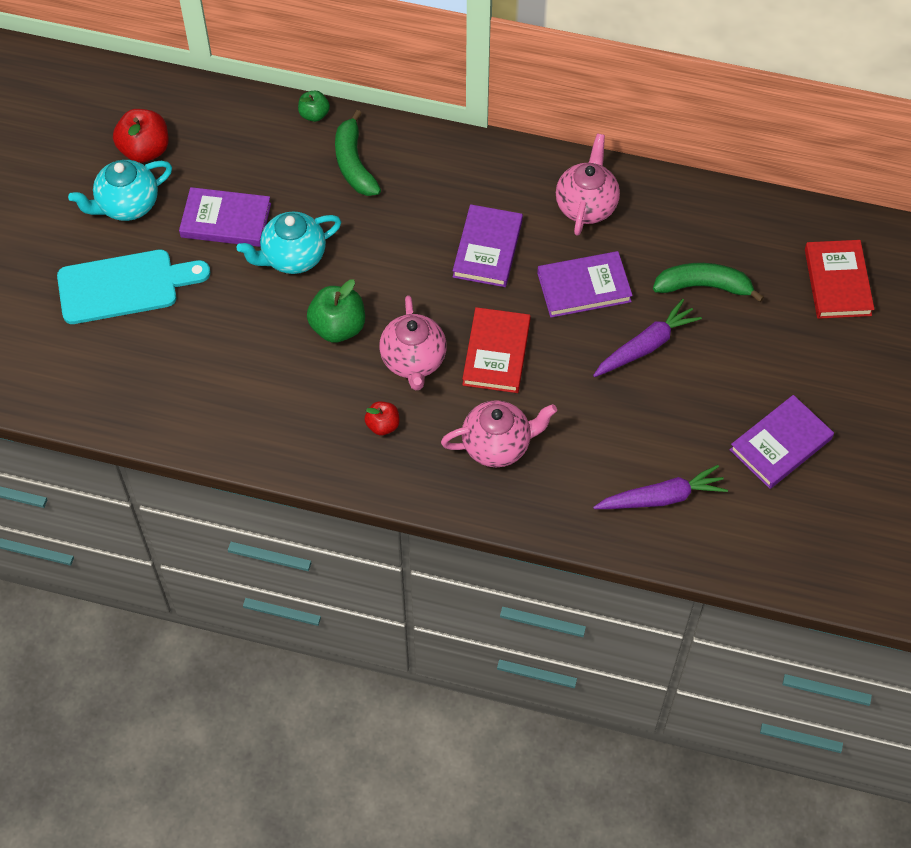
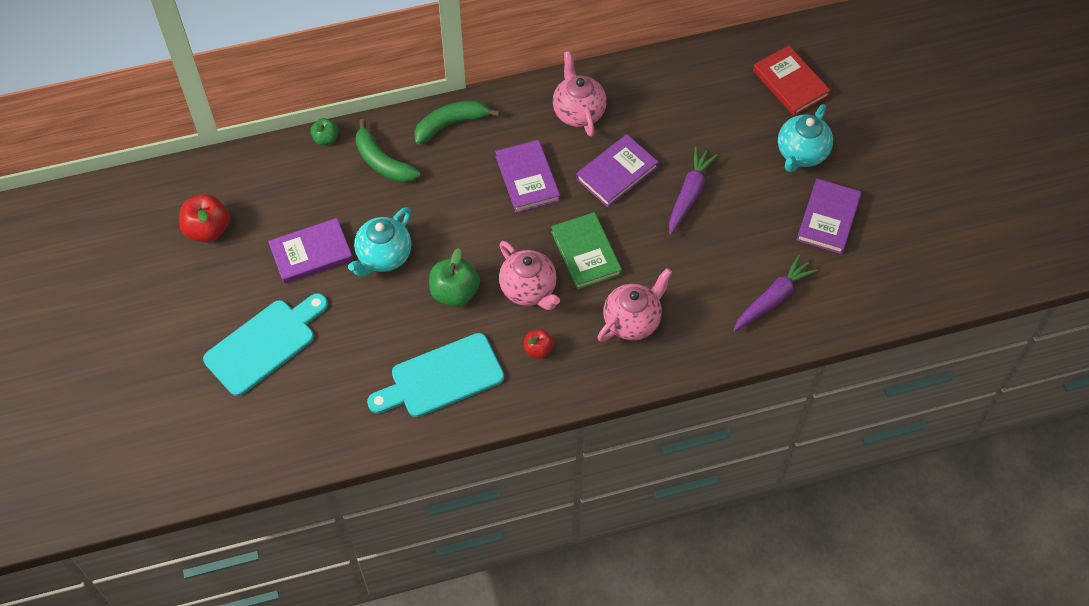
camera: 30 degrees left, 0 degrees up
(127, 205) = (223, 279): turquoise teapot -> turquoise teapot (801, 153)
(269, 404) = (441, 378): none -> turquoise cutting board
(496, 353) = (586, 253): red book -> green book
(703, 286) = (701, 131): green banana -> green banana (451, 124)

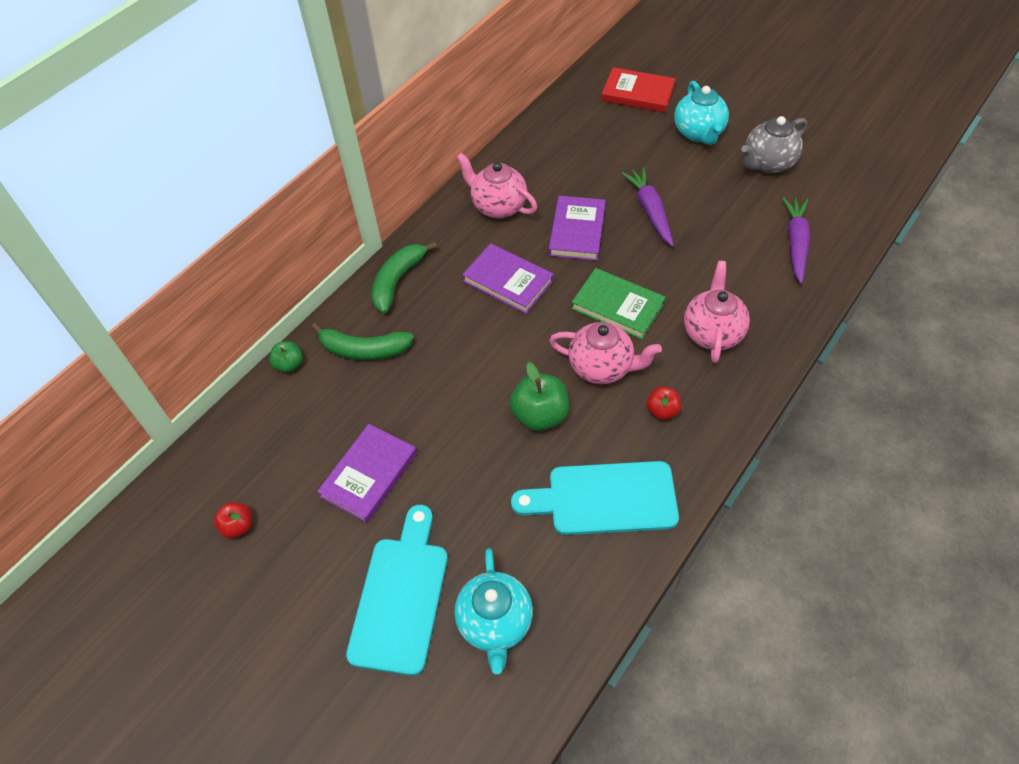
camera: 35 degrees left, 5 degrees down
(208, 229) = (238, 526): red apple -> red apple, size x0.58
(383, 256) = (443, 429): turquoise teapot -> turquoise teapot (495, 623)
(441, 378) = (604, 499): turquoise cutting board -> turquoise cutting board turned 60 degrees clockwise
(828, 218) = (768, 163): purple book -> grey teapot

